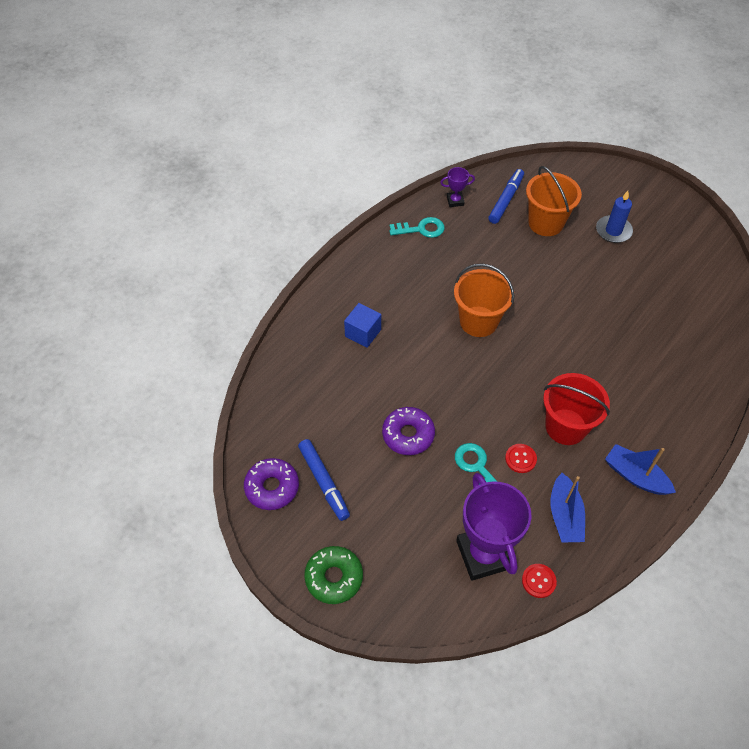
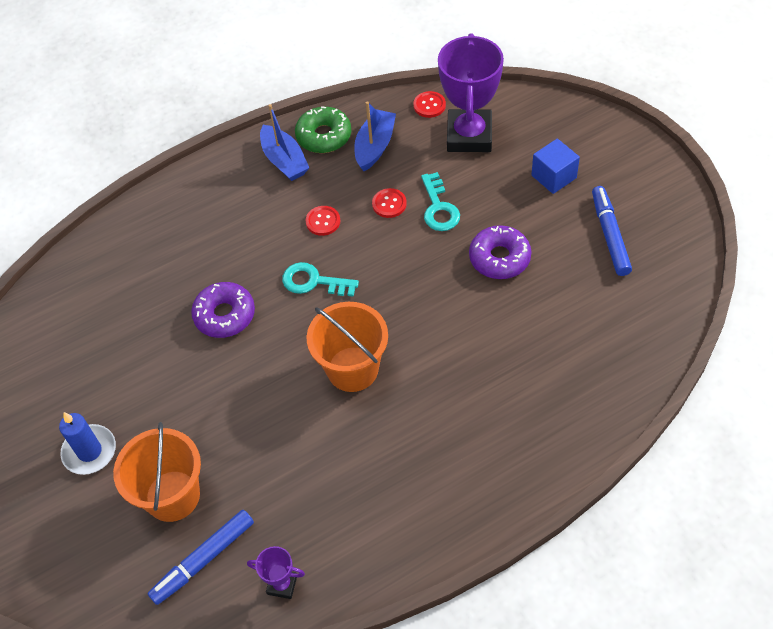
camera: 155 degrees left, 0 degrees up
(272, 487) = (669, 244): purple donut -> purple donut (225, 315)
(334, 577) = (621, 152): green donut -> green donut (324, 136)
(363, 333) = (509, 396): blue cube -> blue cube (554, 176)
(421, 229) = (360, 544): turquoise key -> turquoise key (313, 281)
(566, 427) = (323, 221): red bucket -> red button

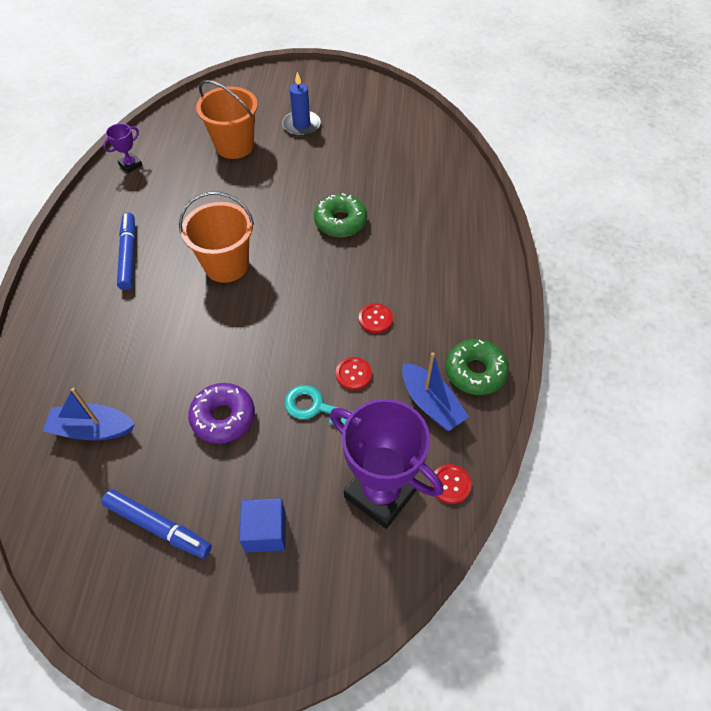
camera: 120 degrees right, 0 degrees up
(203, 560) = (182, 142): blue marker -> blue marker (129, 255)
(225, 315) = (340, 222): purple donut -> green donut
(284, 160) = (467, 328): blue boat -> blue boat (93, 429)
(313, 281) = (322, 283): turquoise key -> none

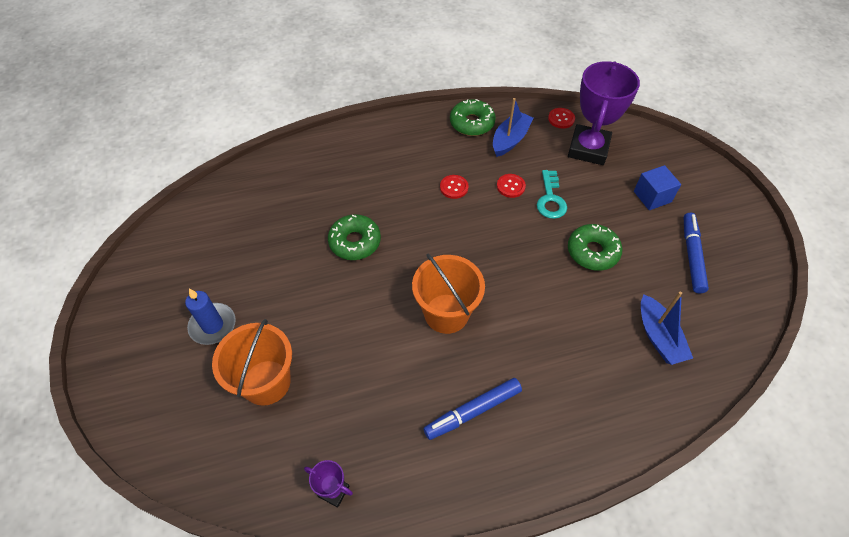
camera: 110 degrees left, 0 degrees up
(223, 417) = (592, 252): purple donut -> green donut

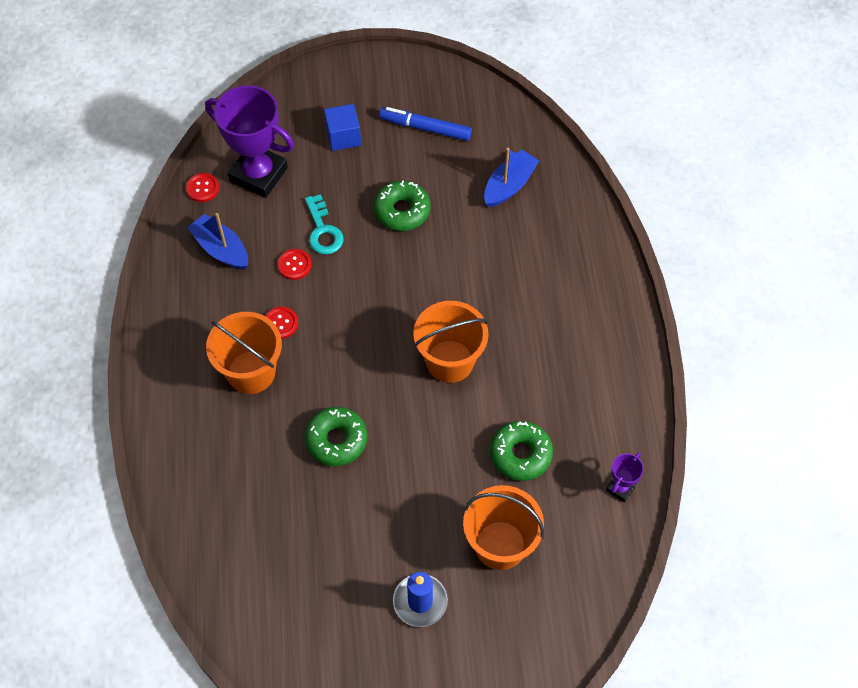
camera: 80 degrees left, 5 degrees up
(406, 177) = (251, 372): none -> orange bucket
(472, 123) = (180, 284): green donut -> green donut (520, 454)
(472, 411) = (560, 357): blue marker -> none
(550, 199) = (323, 230): turquoise key -> turquoise key turned 60 degrees clockwise
(658, 337) = (509, 185): blue boat -> blue boat turned 45 degrees counterclockwise

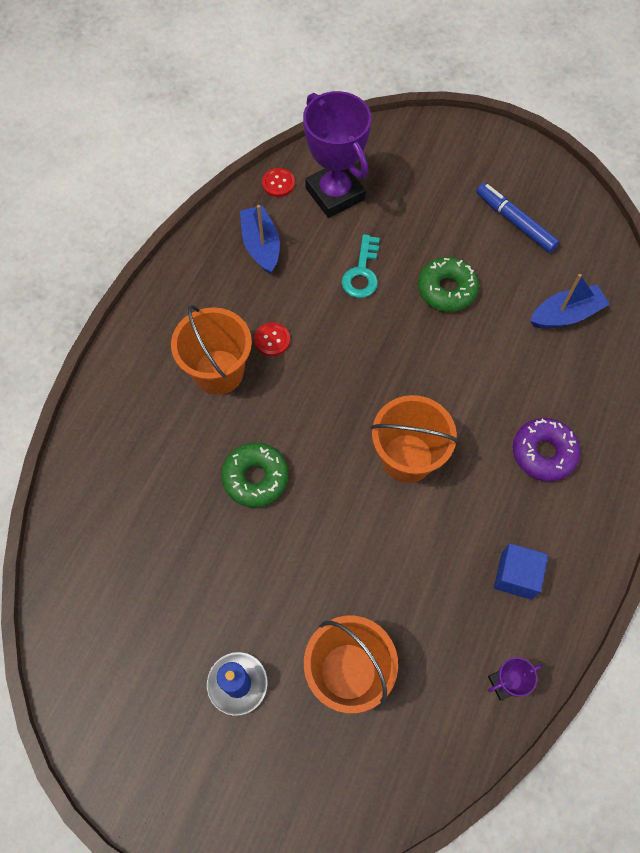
camera: 30 degrees right, 5 degrees up
(294, 265) = (317, 292): red button -> none
(343, 136) = (432, 195): blue cube -> blue cube (516, 576)
(520, 454) = (422, 590): green donut -> none
(553, 303) = (543, 453): none -> purple donut

